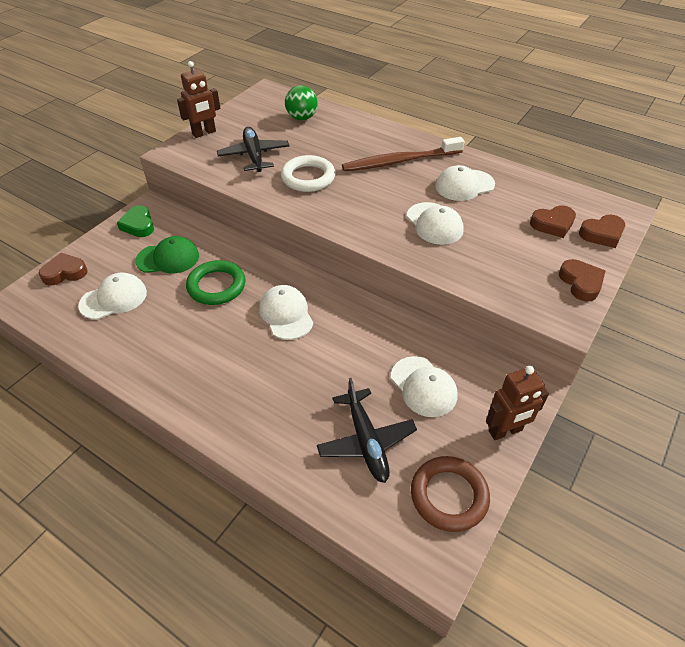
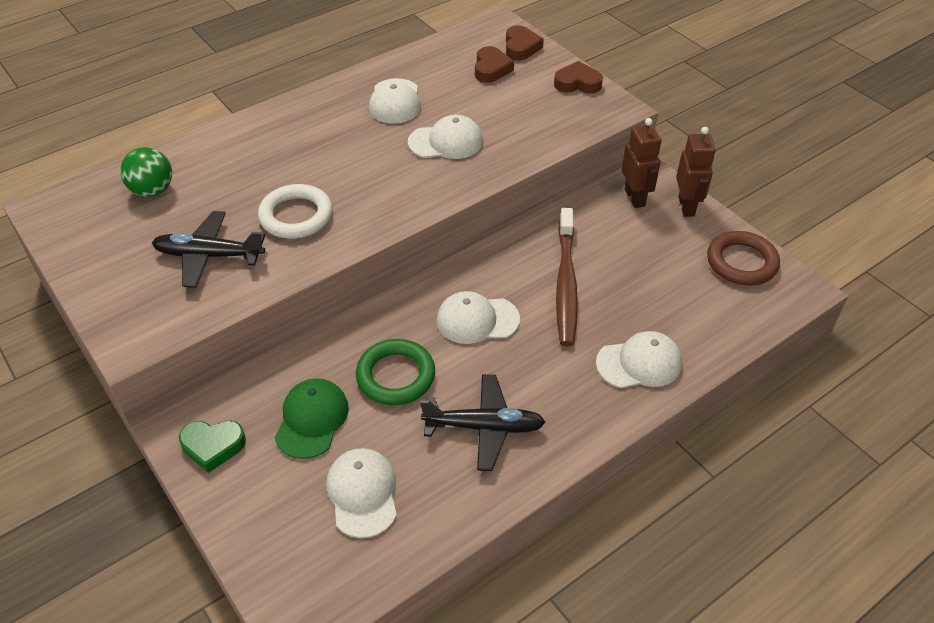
camera: 70 degrees left, 0 degrees up
(65, 273) = (271, 553): brown heart -> none
(204, 133) = (106, 298): brown robot -> brown robot (635, 197)
(366, 441) = (671, 299): black plane -> black plane (484, 427)
(399, 161) = (317, 134): brown toothbrush -> brown toothbrush (565, 284)
(423, 386) = (620, 241): white cap -> white cap (639, 363)

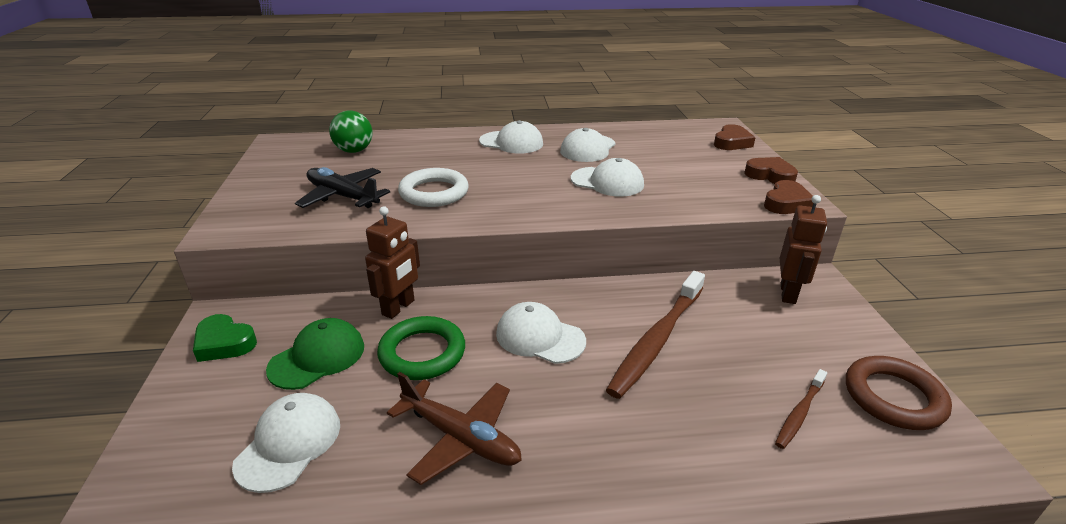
camera: 30 degrees right, 15 degrees down
(484, 427) = (461, 438): black plane -> brown plane
(491, 69) = (692, 149): brown heart -> brown heart (786, 203)
(639, 363) = (688, 452): white cap -> white cap (511, 142)
(687, 206) = (848, 320): brown robot -> brown robot (399, 308)
(691, 302) = (799, 413): none -> brown toothbrush

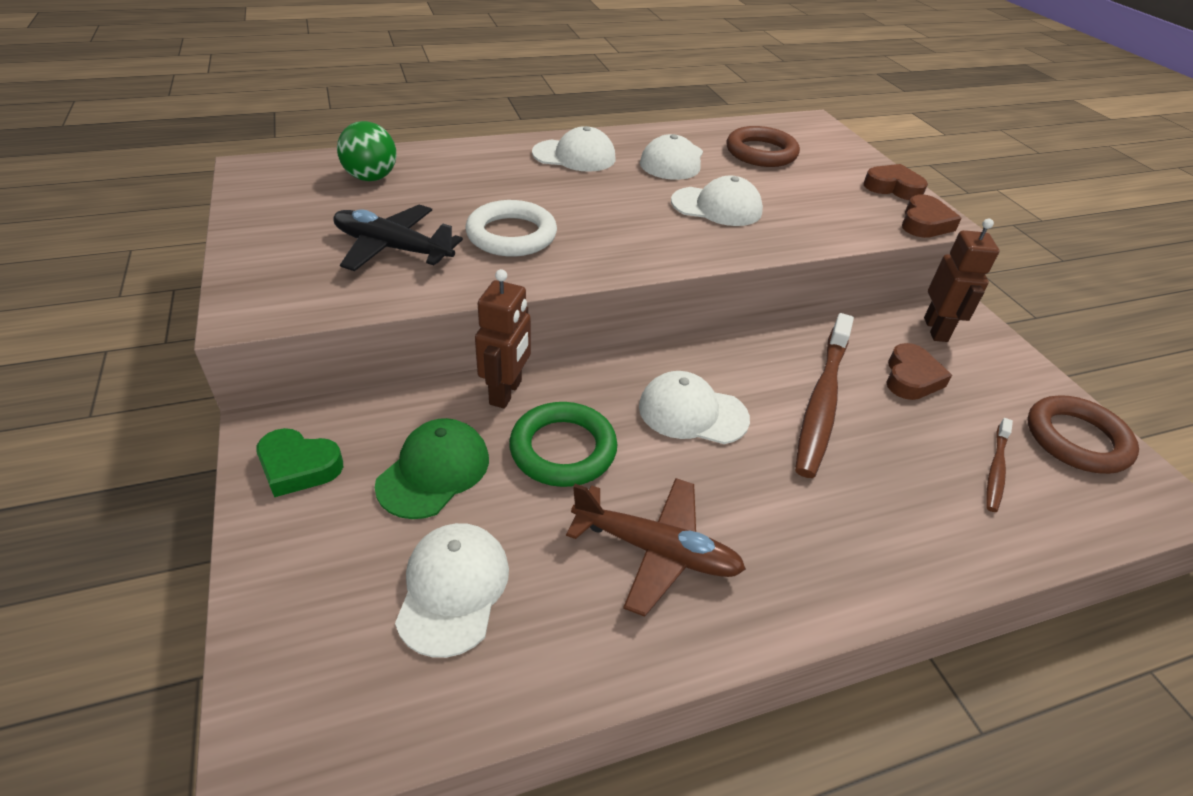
camera: 15 degrees left, 10 degrees up
(665, 146) = (761, 153): none -> brown ring
(732, 142) = (833, 145): brown heart -> brown heart (911, 378)

